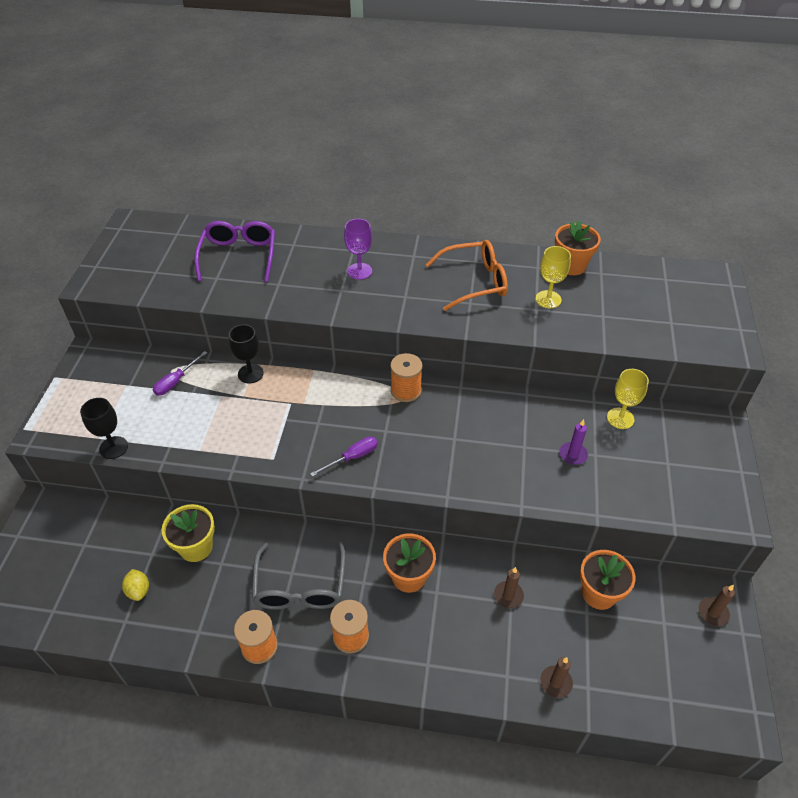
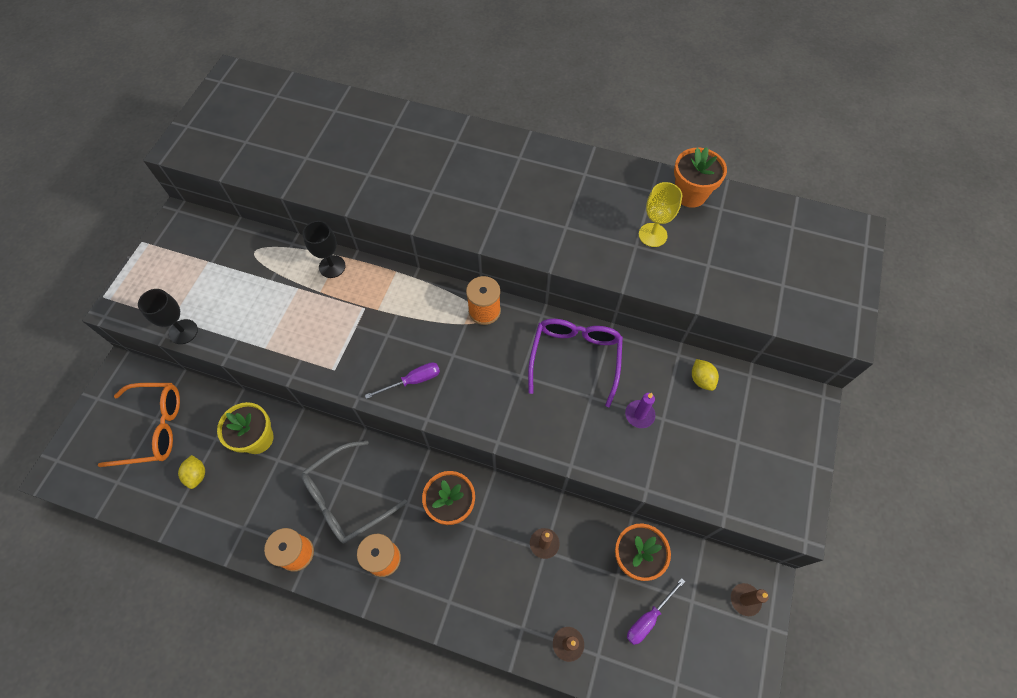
camera: 10 degrees right, 15 degrees up
(176, 381) = (257, 265): purple screwdriver -> purple screwdriver (648, 618)
(239, 256) = (334, 133): purple glasses -> purple glasses (575, 358)
(300, 587) = (346, 498): grey glasses -> grey glasses turned 45 degrees clockwise
(359, 271) = (457, 170): purple goblet -> none
(475, 282) = (577, 201): orange glasses -> orange glasses (154, 428)
(620, 418) = (701, 379): yellow goblet -> yellow lemon

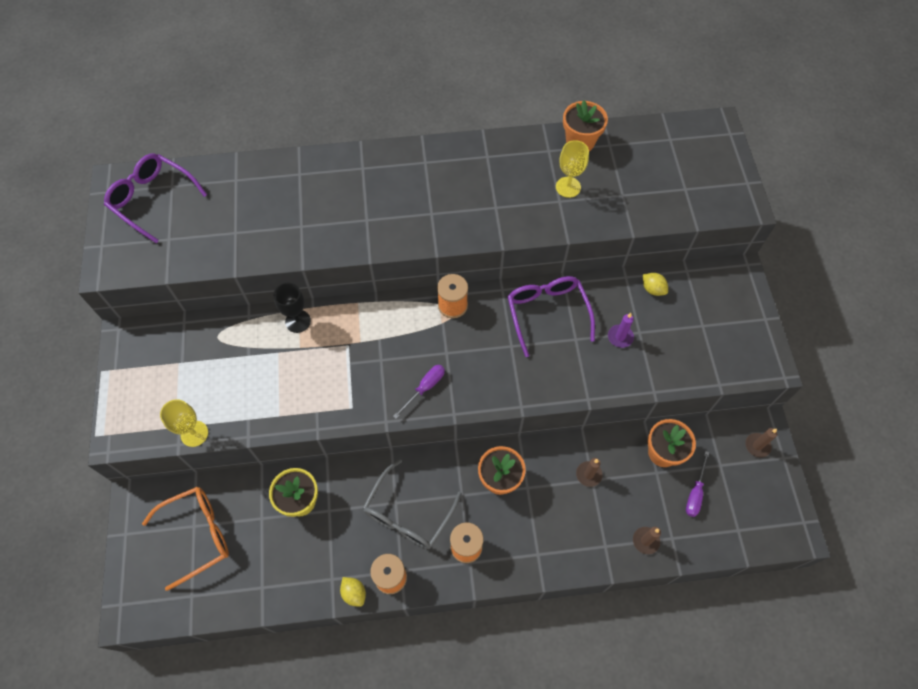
camera: 25 degrees left, 0 degrees up
(183, 331) = (194, 433): black goblet -> yellow goblet
(197, 475) = (263, 556): yellow lemon -> yellow lemon (354, 593)
(253, 101) = (152, 199): none -> purple glasses

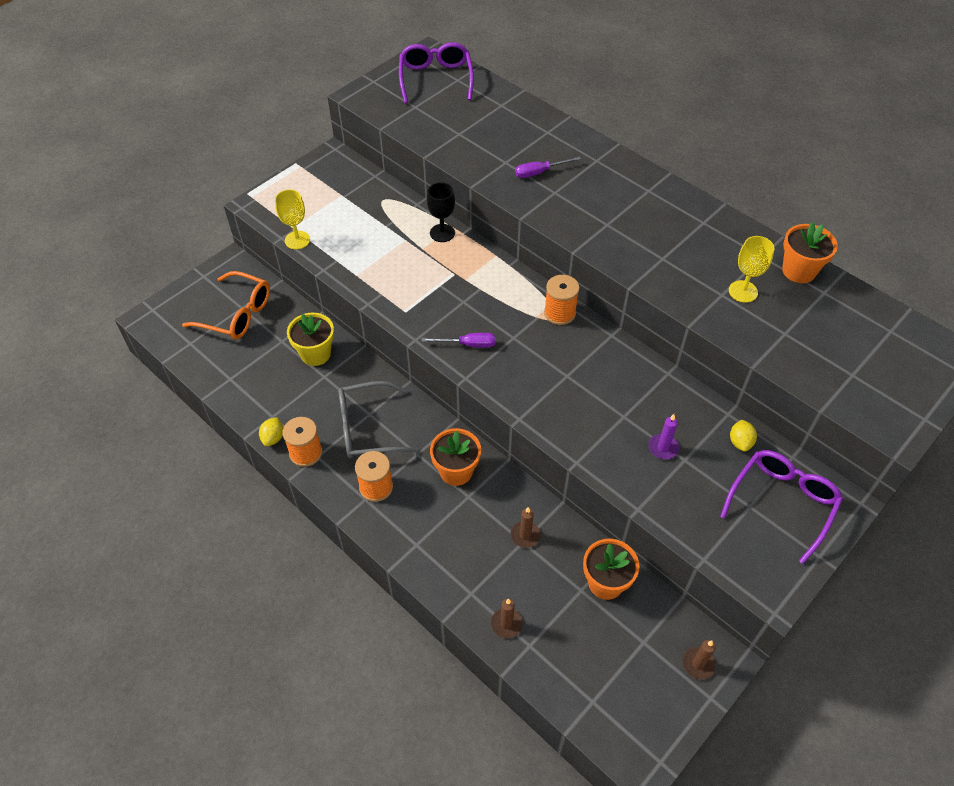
camera: 50 degrees right, 10 degrees down
(547, 313) = (625, 380): purple glasses -> purple glasses (782, 502)
(695, 493) = (593, 637): purple screwdriver -> purple screwdriver (539, 172)

